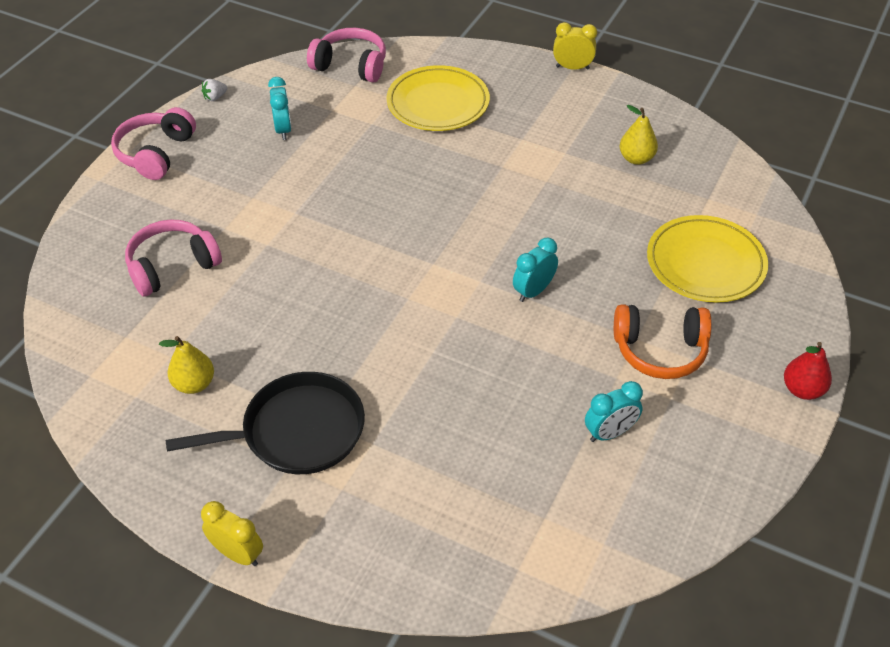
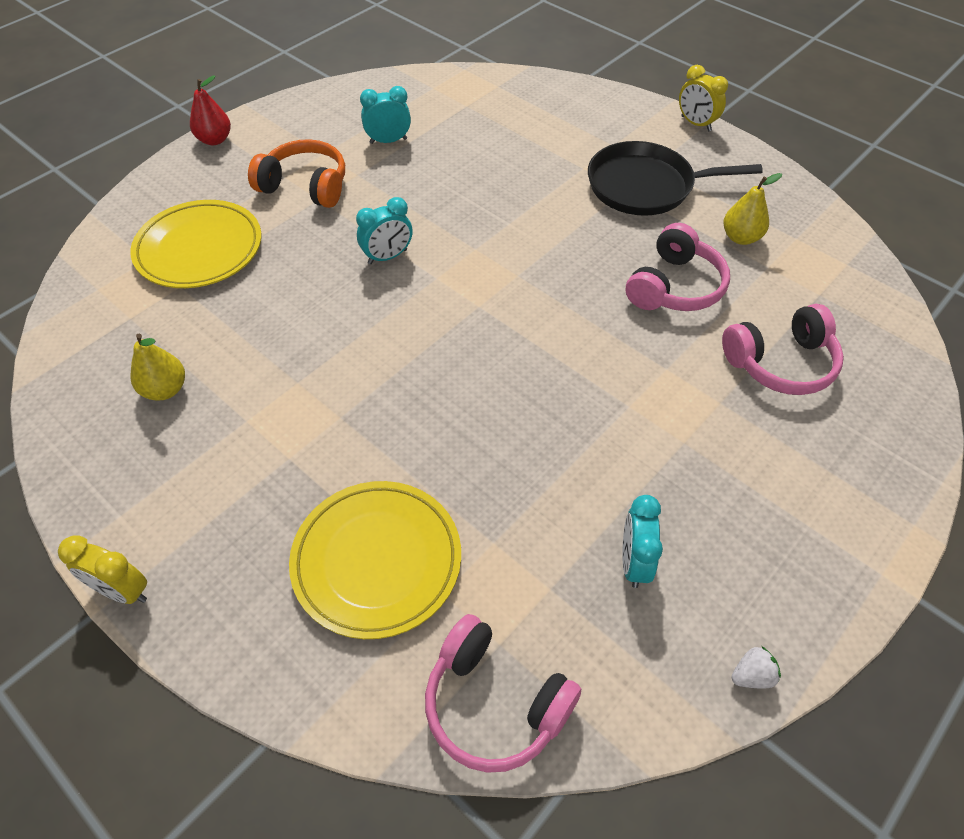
camera: 165 degrees left, 5 degrees up
(156, 153) = (836, 559): pink headphones -> pink headphones (674, 286)

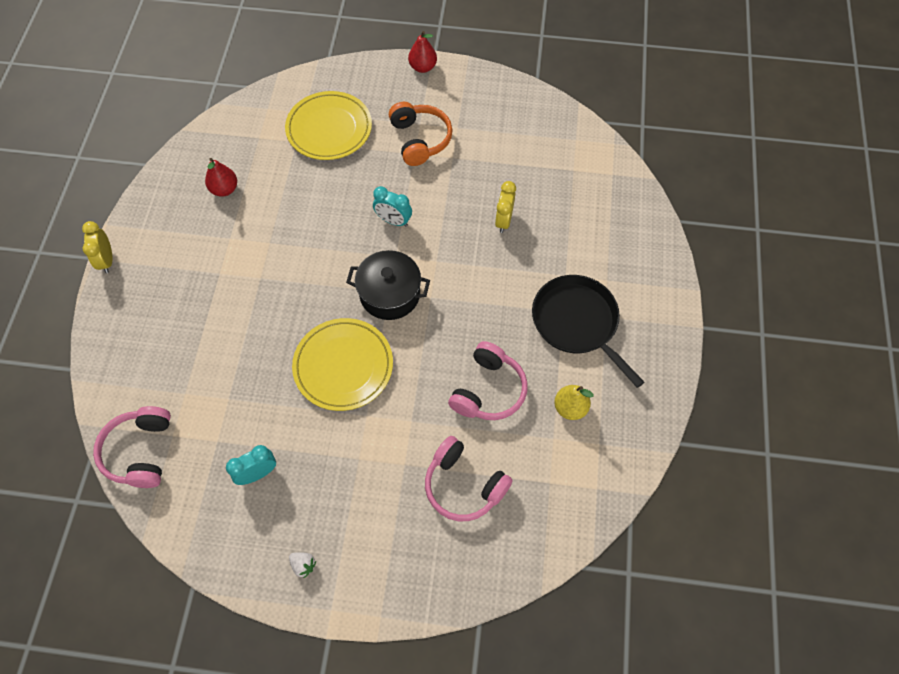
camera: 55 degrees right, 10 degrees up
(165, 390) = (224, 189): yellow pear -> red pear
(377, 561) = (185, 353): yellow plate -> yellow plate (343, 366)
(388, 141) = (498, 152): turquoise clock -> none
(482, 306) = (390, 294): none -> black pot
(674, 286) = (488, 390): pink headphones -> pink headphones turned 60 degrees counterclockwise
(696, 124) = (679, 319): yellow clock -> yellow clock (503, 221)
(752, 675) = (223, 565): white strawberry -> white strawberry (303, 565)

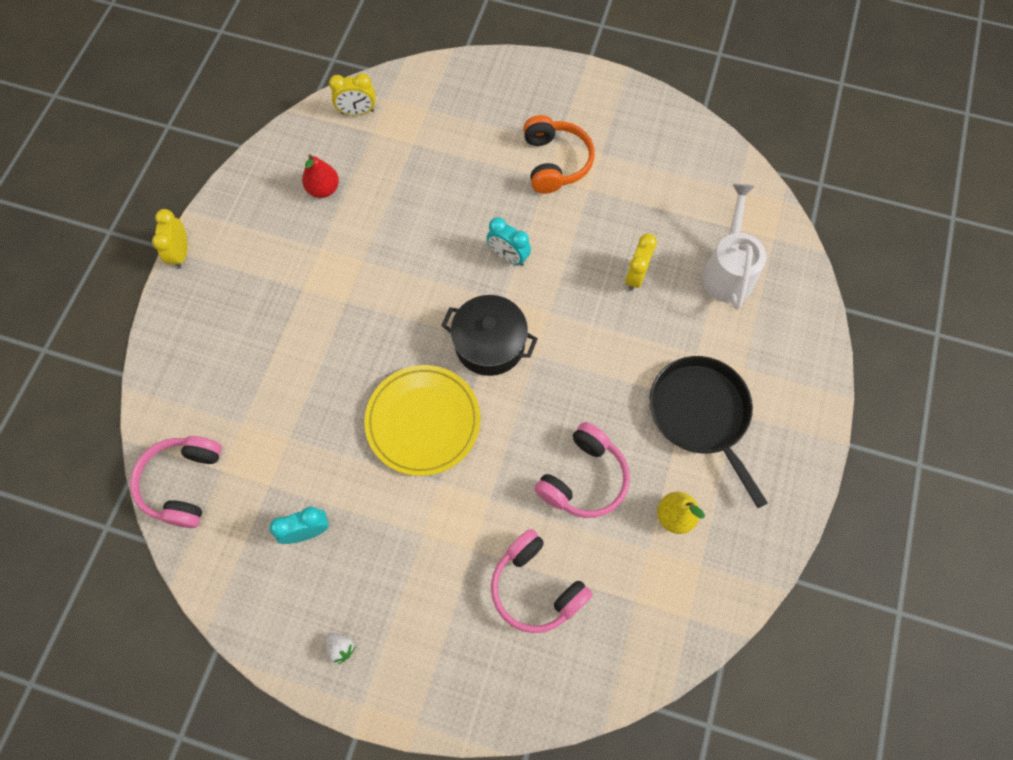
camera: 10 degrees right, 5 degrees up
(243, 122) = (357, 112): none -> yellow clock
(329, 129) = (453, 134): yellow plate -> none
(423, 67) = (573, 74): red pear -> none
(579, 204) = (728, 270): none -> white watering can

